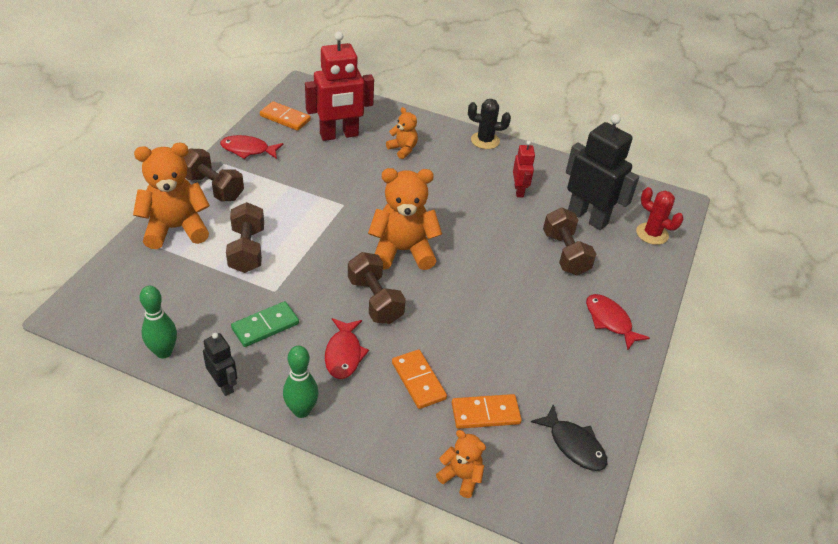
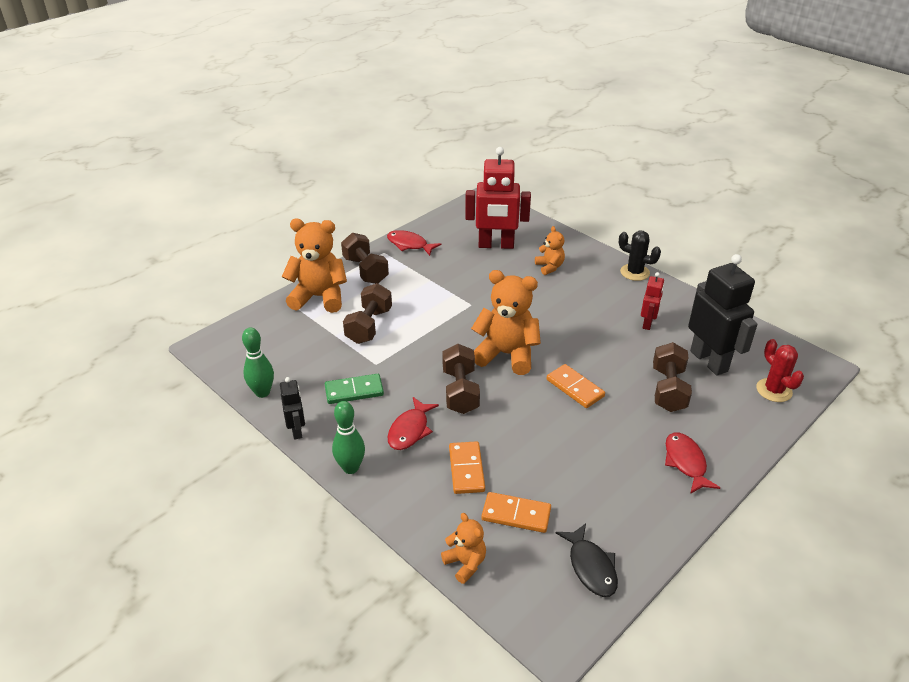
camera: 25 degrees right, 5 degrees down
(285, 118) = (454, 224): orange domino -> orange domino (575, 388)

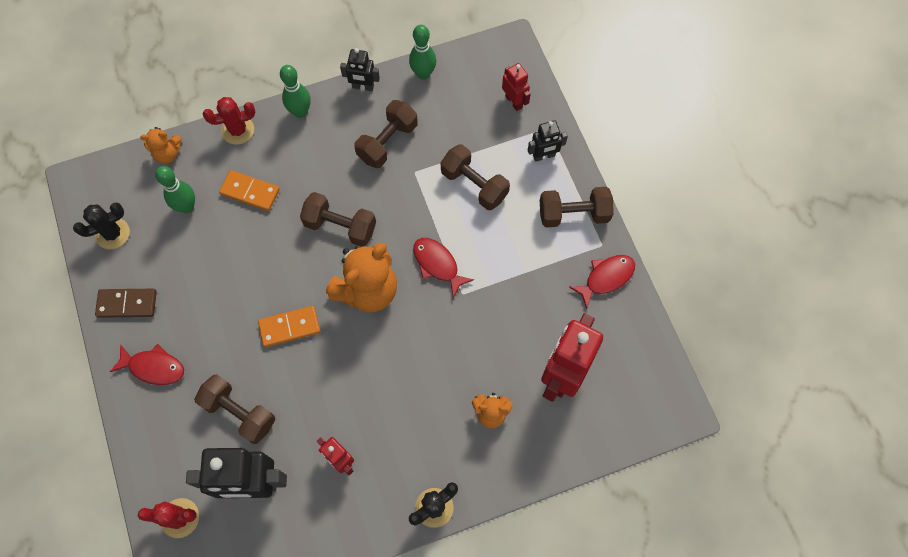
camera: 115 degrees right, 30 degrees up
(270, 327) = (514, 101): none -> red robot
(319, 297) = (544, 156): orange teddy bear -> black robot
(354, 391) = (387, 142): green domino -> brown dumbbell
(400, 511) = (238, 130): none -> red cactus
(410, 430) = (316, 168): red fish -> red fish (437, 264)
(516, 514) = (187, 207): orange domino -> green bowling pin
(591, 567) = (112, 233): black fish -> black cactus
(649, 513) = (127, 304): none -> brown domino

